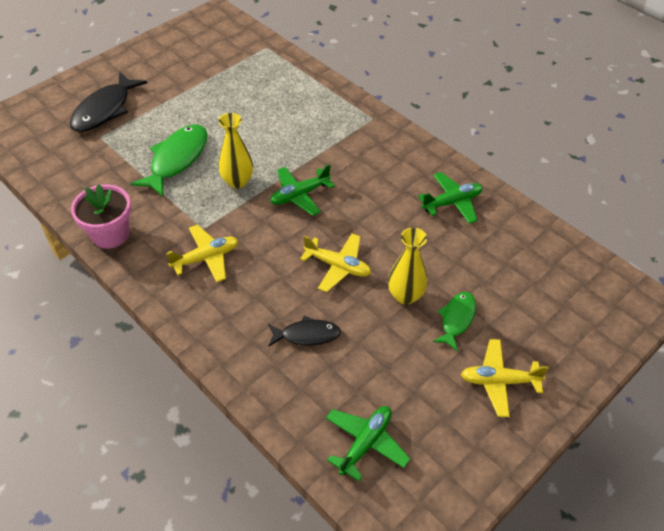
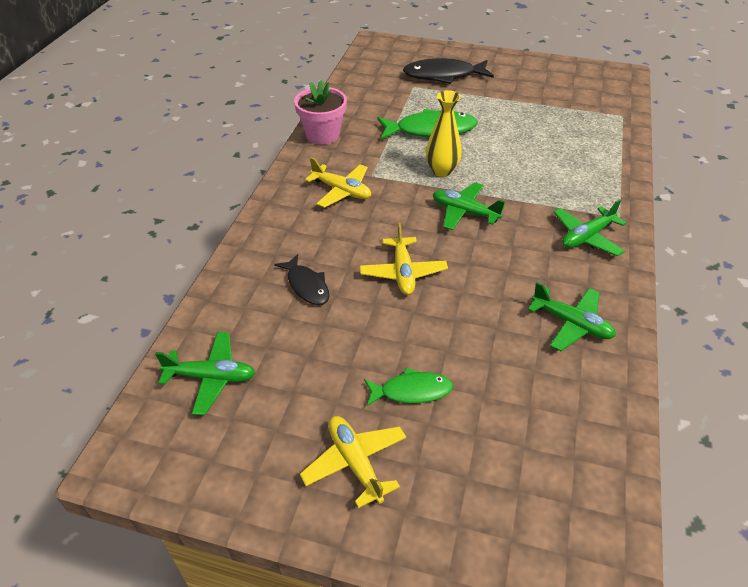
camera: 60 degrees right, 5 degrees down
(379, 146) = (586, 237): none -> green plane
(405, 296) = (408, 336): yellow vase -> none

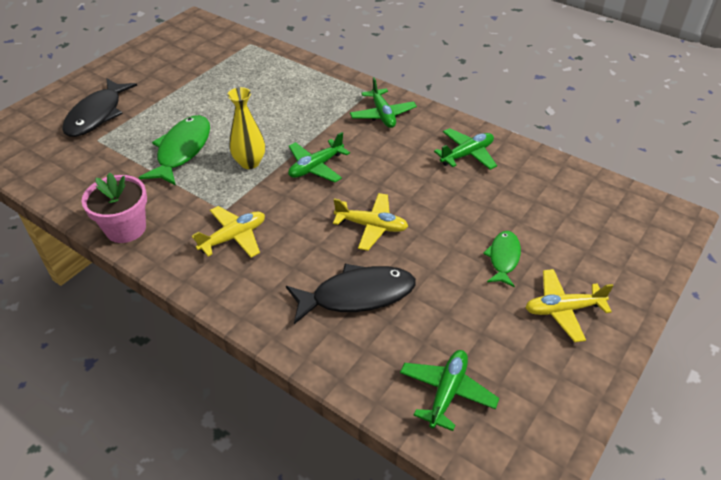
camera: 70 degrees left, 0 degrees up
(306, 285) = (357, 295): black fish -> black fish, size x1.68

